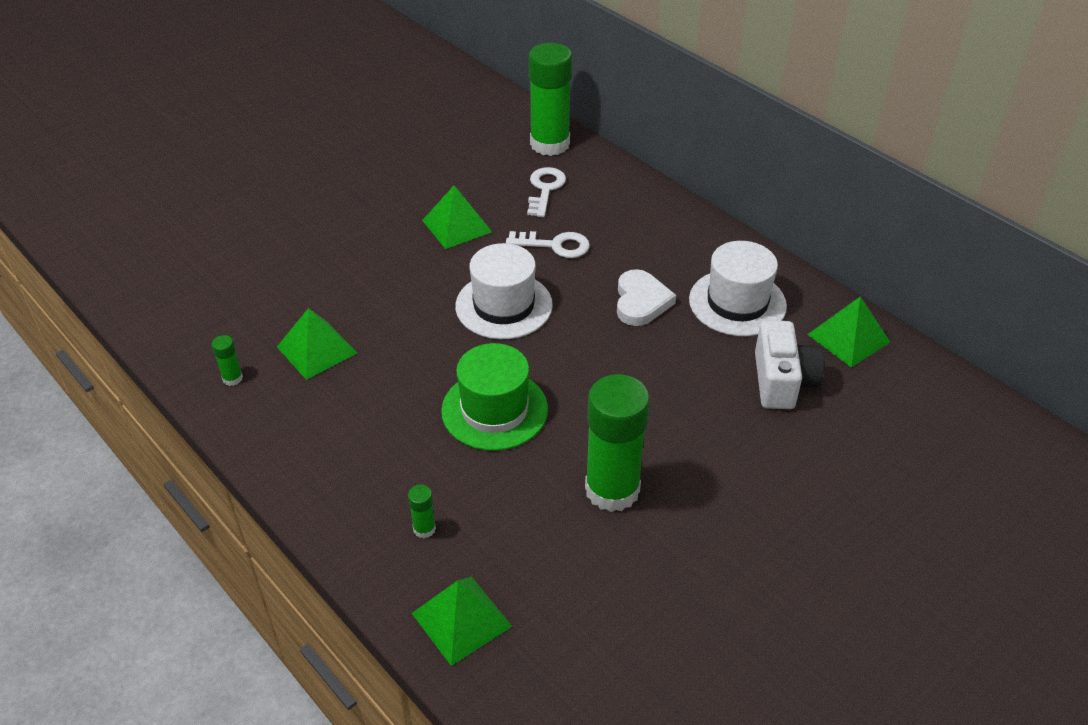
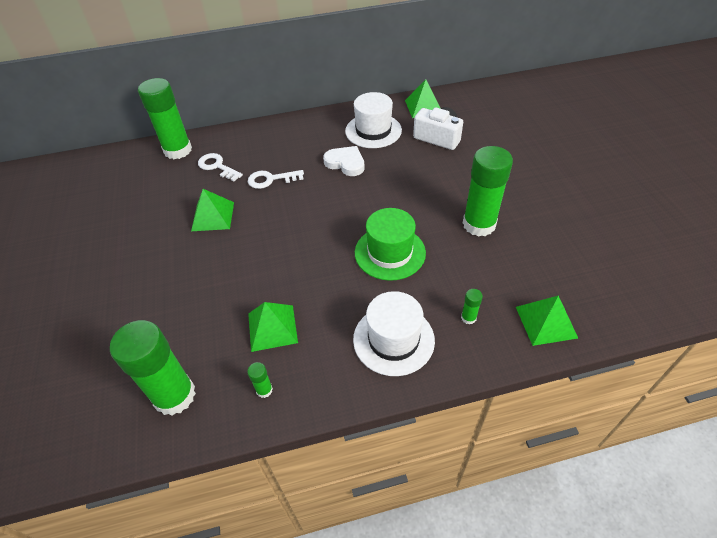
camera: 60 degrees left, 5 degrees up
(198, 314) = (174, 395): none -> green glue stick
(503, 305) = (304, 219): white hat -> white hat (393, 339)
(555, 245) = (271, 179): white key -> white key turned 135 degrees counterclockwise

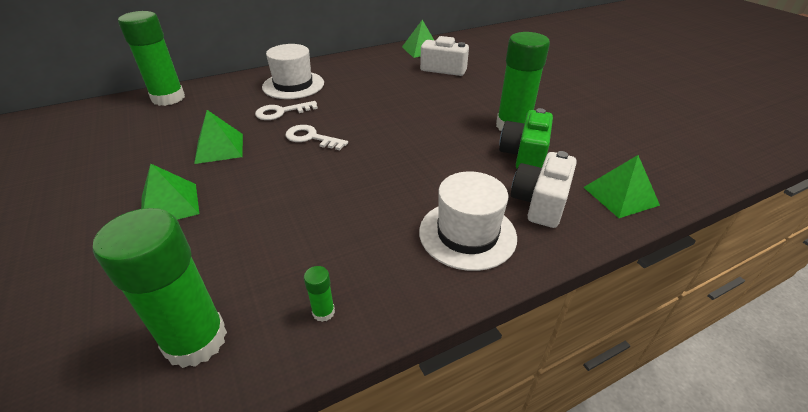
camera: 15 degrees left, 10 degrees down
(217, 166) = (217, 107): white key -> white key (311, 138)
(272, 328) = (317, 243): green pyramid -> green pyramid (170, 205)
(345, 163) = (359, 93): white heart -> none
(373, 131) = (379, 68): white hat -> white hat (293, 85)
(390, 252) = (432, 158): green hat -> none
(468, 318) = (540, 203): green glue stick -> white camera
(476, 261) = (524, 155): none -> green camera

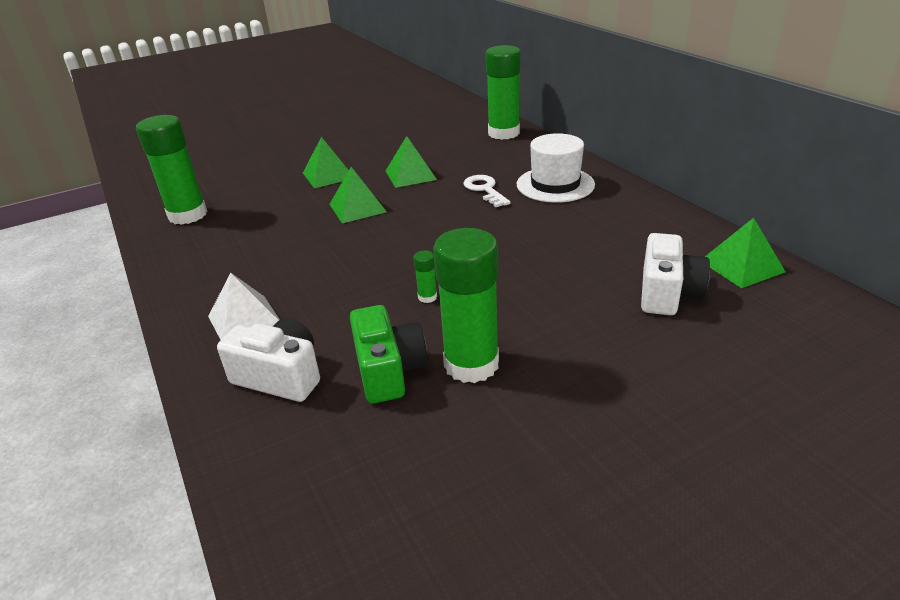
camera: 90 degrees right, 5 degrees down
(311, 138) = (430, 214): white key -> none
(323, 312) = (187, 255): green glue stick -> green glue stick (427, 297)
(467, 234) = (245, 320): white hat -> white pyramid
(524, 155) = (389, 371): green camera -> green camera turned 60 degrees clockwise
(620, 196) = (275, 460): green pyramid -> green pyramid (357, 208)

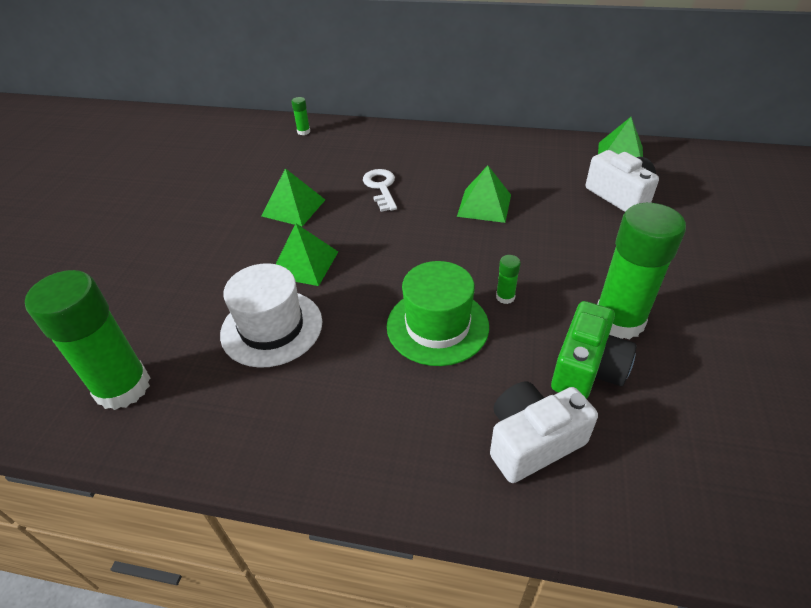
camera: 50 degrees left, 10 degrees up
(245, 320) = (410, 428): white pyramid -> none
(328, 175) = (210, 251): green pyramid -> green pyramid (484, 205)
(357, 284) = (437, 326): none -> green hat
(389, 371) = (587, 368): green camera -> green camera turned 90 degrees clockwise
(485, 189) = (381, 187): white key -> white key turned 60 degrees clockwise
(503, 133) = (303, 132): green glue stick -> green glue stick, size x0.40
(555, 184) = (423, 156): white hat -> white hat (272, 327)

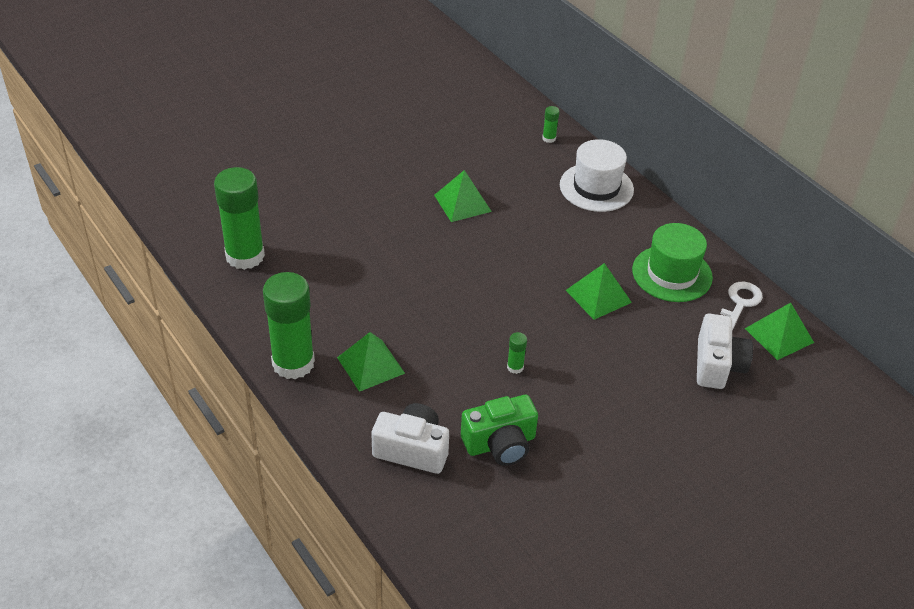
camera: 40 degrees right, 0 degrees up
(272, 327) = (354, 279): white hat -> white hat (596, 187)
(304, 264) = (420, 251): green pyramid -> green pyramid (371, 365)
(381, 187) = (543, 229): white key -> white key (739, 304)
(437, 326) = (448, 351): green hat -> green hat (672, 274)
(618, 321) = (565, 437): green glue stick -> green glue stick (293, 363)

